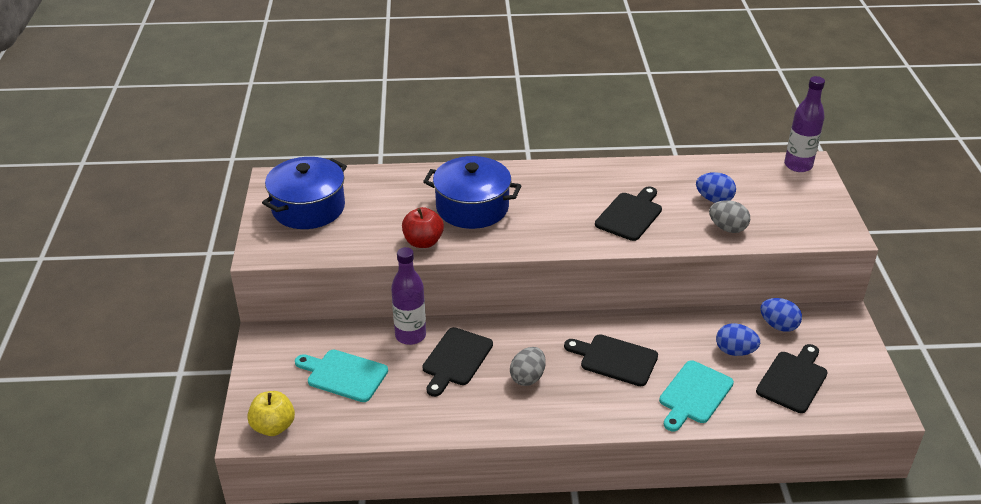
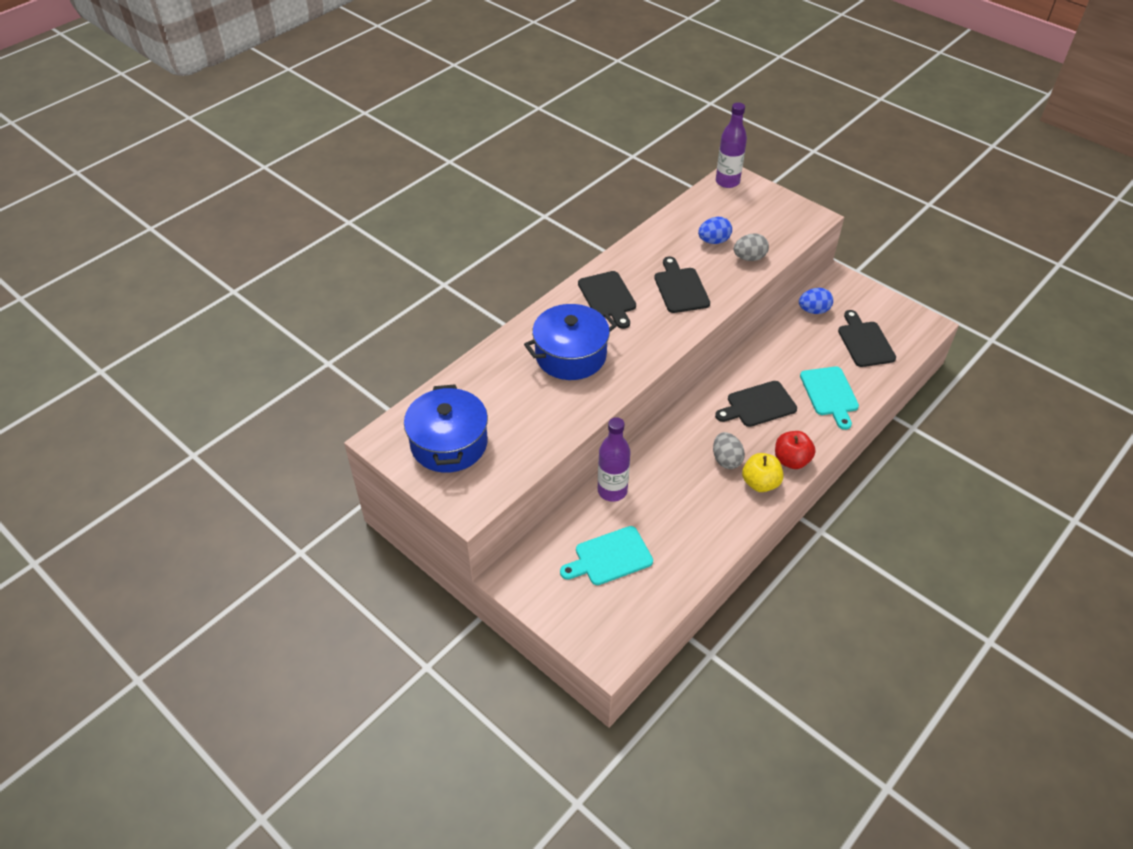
camera: 45 degrees left, 10 degrees up
(273, 427) = (618, 636): yellow apple -> yellow apple (760, 483)
(423, 242) = (577, 408): red apple -> red apple (791, 460)
(456, 359) = (666, 484): black cutting board -> black cutting board (608, 297)
(735, 351) = (813, 346): blue egg -> none

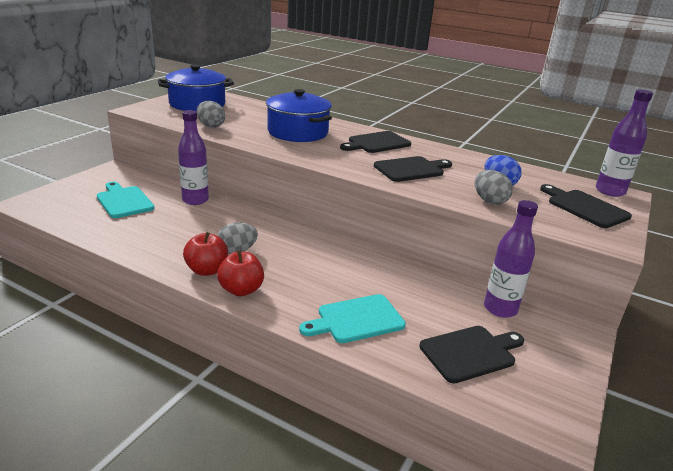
camera: 75 degrees right, 20 degrees down
(544, 431) = (211, 126): none -> grey egg
(758, 405) = (319, 269): black cutting board -> black cutting board (585, 207)
(760, 483) = (207, 270): yellow apple -> red apple
(813, 310) = (500, 309): blue egg -> purple bottle

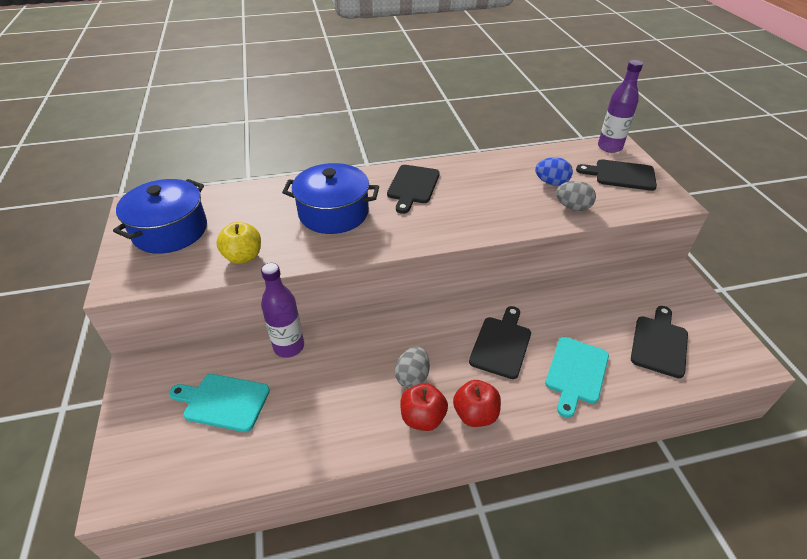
camera: 40 degrees left, 15 degrees up
(211, 126) = (243, 257): grey egg -> yellow apple
(411, 169) = (482, 204): black cutting board -> black cutting board (501, 344)
(500, 309) = (626, 291): purple bottle -> none

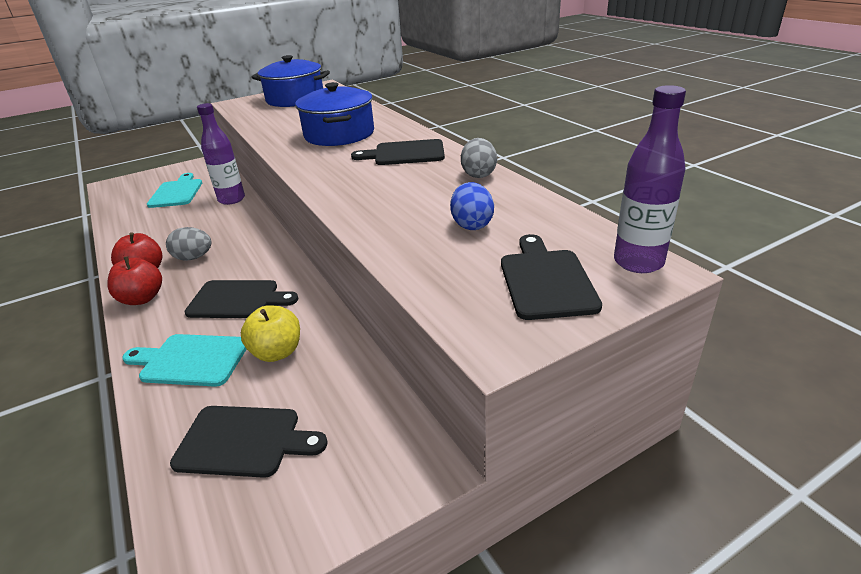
camera: 75 degrees right, 10 degrees down
(243, 257) = (268, 122): yellow apple -> yellow apple (277, 352)
(572, 207) = (416, 246): grey egg -> grey egg (478, 174)

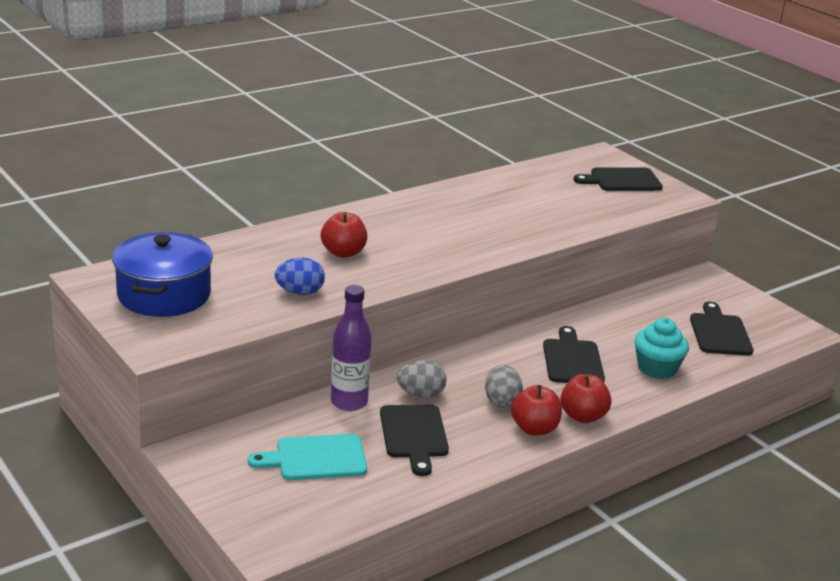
camera: 100 degrees left, 5 degrees down
(191, 360) = (656, 368): turquoise cutting board -> turquoise cupcake
(277, 352) = (635, 331): yellow apple -> none
(339, 134) = (343, 252): blue pot -> red apple
(405, 153) = (411, 217): black cutting board -> black cutting board (414, 435)
(472, 224) = (556, 196): blue egg -> blue egg (300, 292)
(478, 174) = (465, 189): grey egg -> grey egg (420, 394)
(638, 262) = (595, 156): purple bottle -> none

